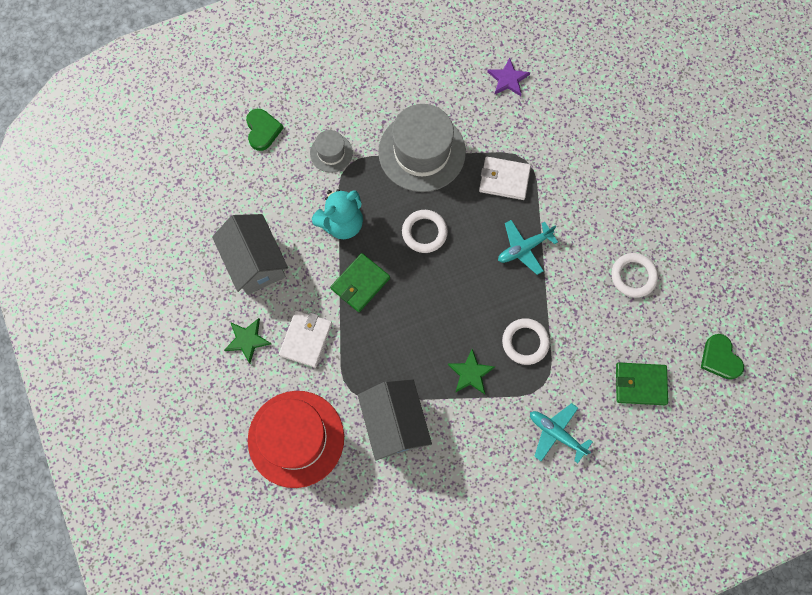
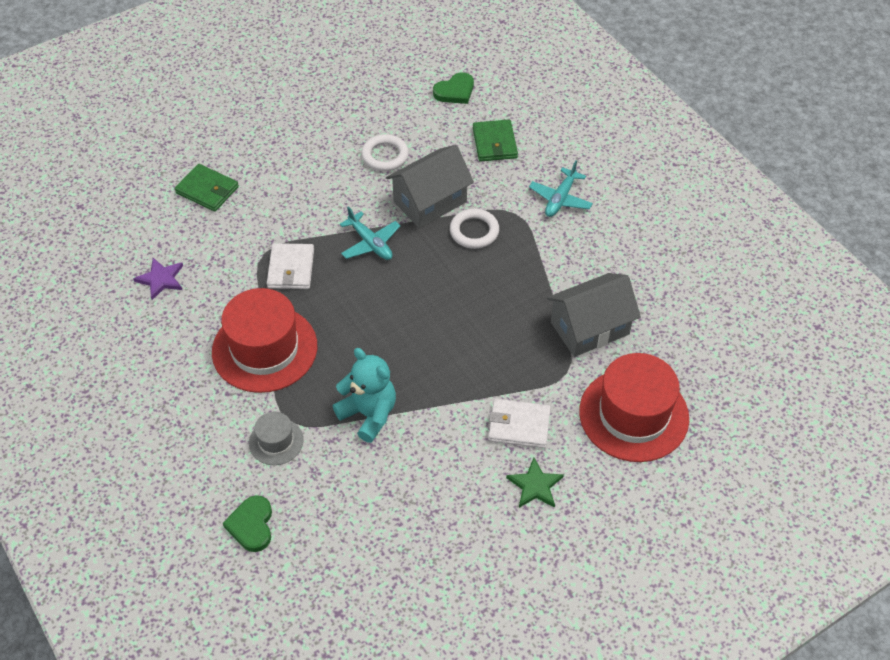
camera: 100 degrees left, 20 degrees down
(255, 262) = (435, 497): grey house -> grey house (430, 202)
(262, 130) = (251, 525): green heart -> green heart turned 75 degrees counterclockwise
(360, 283) = (440, 384): green wallet -> green wallet (207, 190)
(422, 152) = (264, 349): grey hat -> red hat
(424, 232) = (367, 332): white ring -> none
(470, 373) = (518, 271): green star -> none

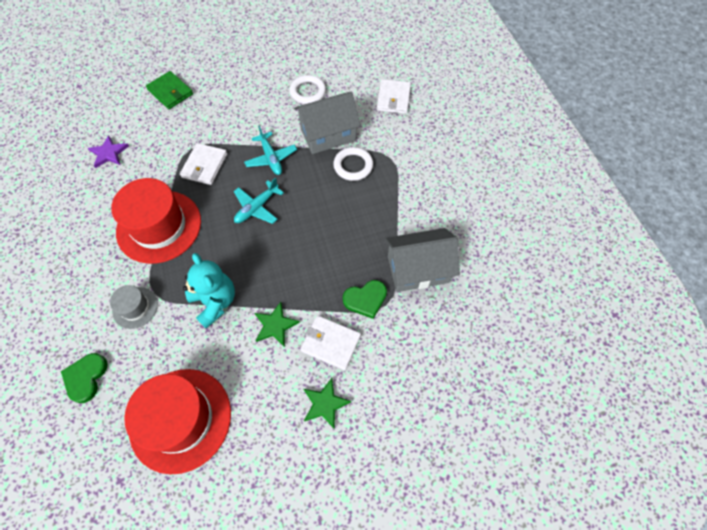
camera: 15 degrees right, 10 degrees up
(449, 422) = (275, 325): none -> green star
(455, 91) = (377, 53): green heart -> green heart (365, 299)
(494, 143) = (393, 98): green wallet -> white wallet
(560, 199) = (429, 153): turquoise plane -> turquoise plane (257, 207)
(633, 415) = (430, 358): red hat -> red hat (180, 419)

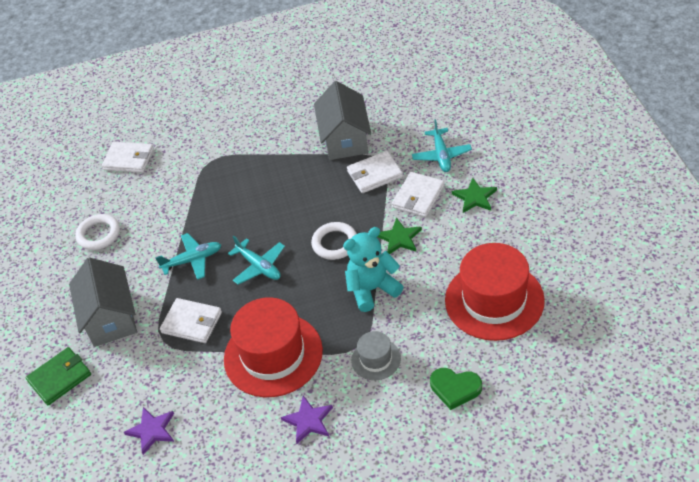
camera: 80 degrees left, 15 degrees down
(87, 257) = (308, 421): none -> purple star
(328, 135) = (169, 212): grey house -> grey house (111, 318)
(353, 166) = (216, 189): white ring -> white ring (335, 243)
(365, 299) = (374, 174): green heart -> white wallet
(391, 368) = (441, 155): none -> turquoise plane

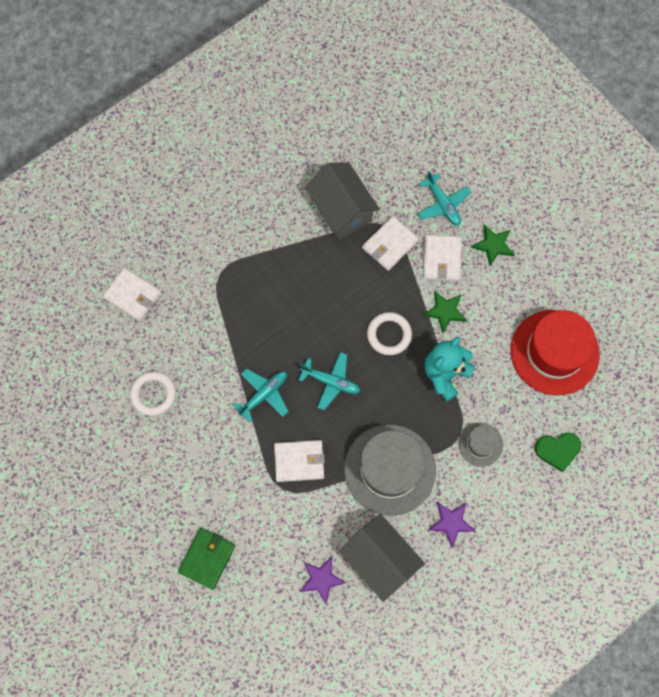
camera: 30 degrees left, 25 degrees up
(111, 318) = (219, 481): grey house -> grey house (380, 559)
(129, 159) = (133, 295): white wallet -> white wallet turned 45 degrees clockwise
(273, 355) = (390, 469): red hat -> grey hat

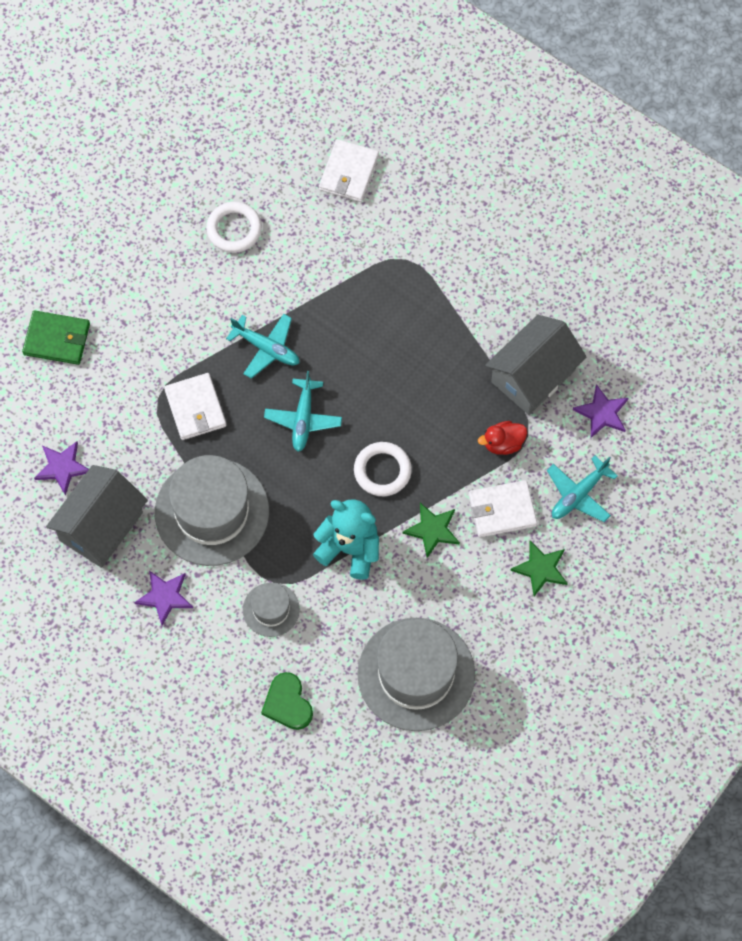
camera: 75 degrees right, 5 degrees down
(384, 171) = (602, 413): none -> purple star
(389, 244) = (503, 443): white wallet -> red duck
(554, 352) = (416, 674): red hat -> grey hat

